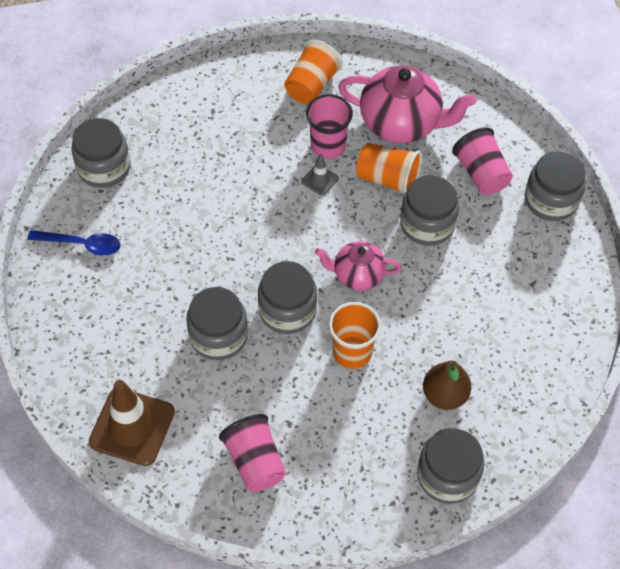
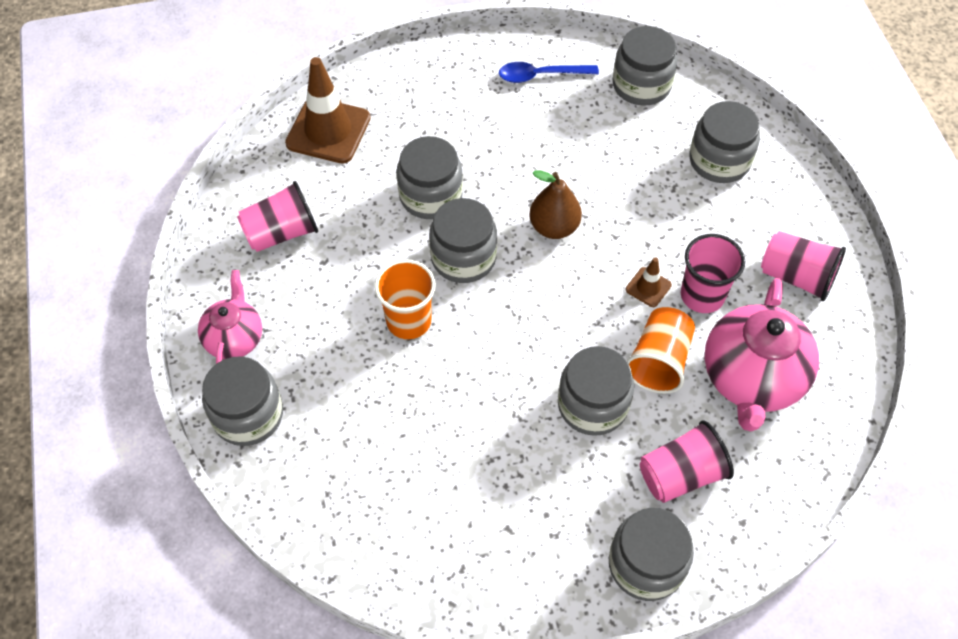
camera: 90 degrees right, 0 degrees up
(82, 244) = (540, 75): blue spoon -> blue spoon turned 75 degrees clockwise
(194, 121) = (719, 161): none -> grey jar
(311, 85) = (796, 277): orange cup -> pink cup
(320, 180) = (648, 287): grey traffic cone -> brown traffic cone
(357, 275) = (513, 327): pink teapot -> pink teapot (235, 338)
(444, 395) = (350, 416): brown pear -> brown pear (554, 227)

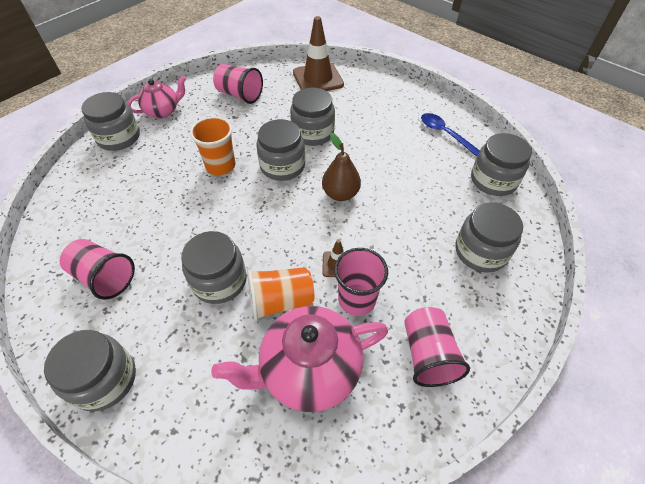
camera: 55 degrees right, 5 degrees down
(681, 475) = (193, 364): pink cup -> pink cup (104, 277)

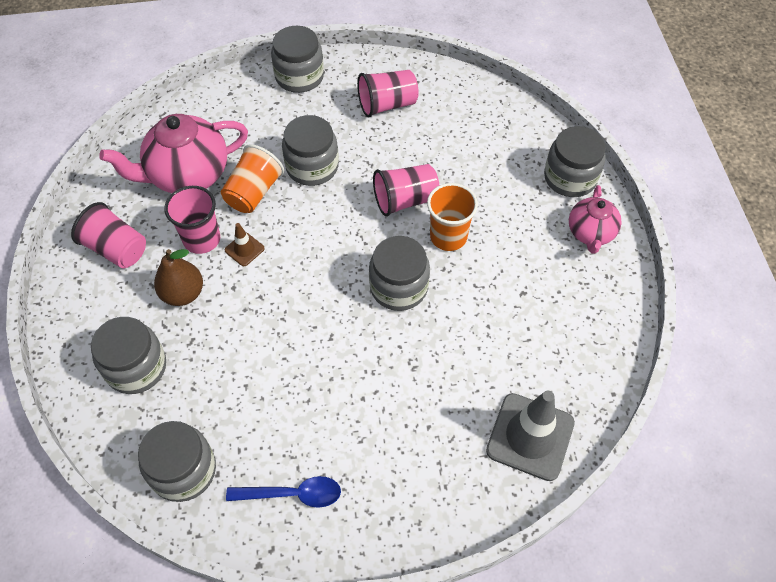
camera: 130 degrees right, 5 degrees up
(239, 95) = (564, 323): pink cup -> pink cup (405, 200)
(308, 370) = (188, 175): pink teapot -> pink teapot turned 135 degrees counterclockwise
(313, 133) = (425, 351): grey jar -> none
(318, 79) = (530, 436): brown traffic cone -> grey traffic cone
(340, 194) = (313, 309): brown pear -> brown pear (183, 293)

